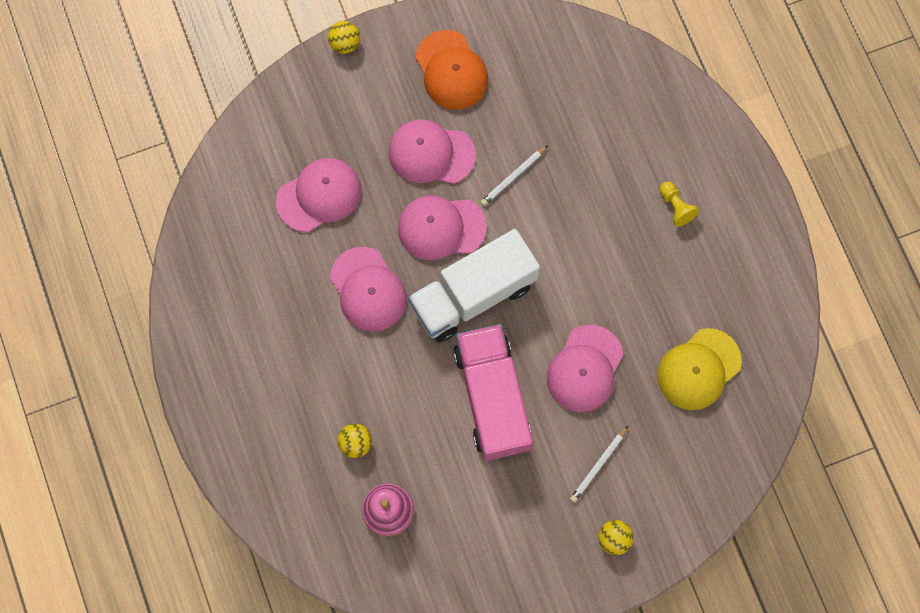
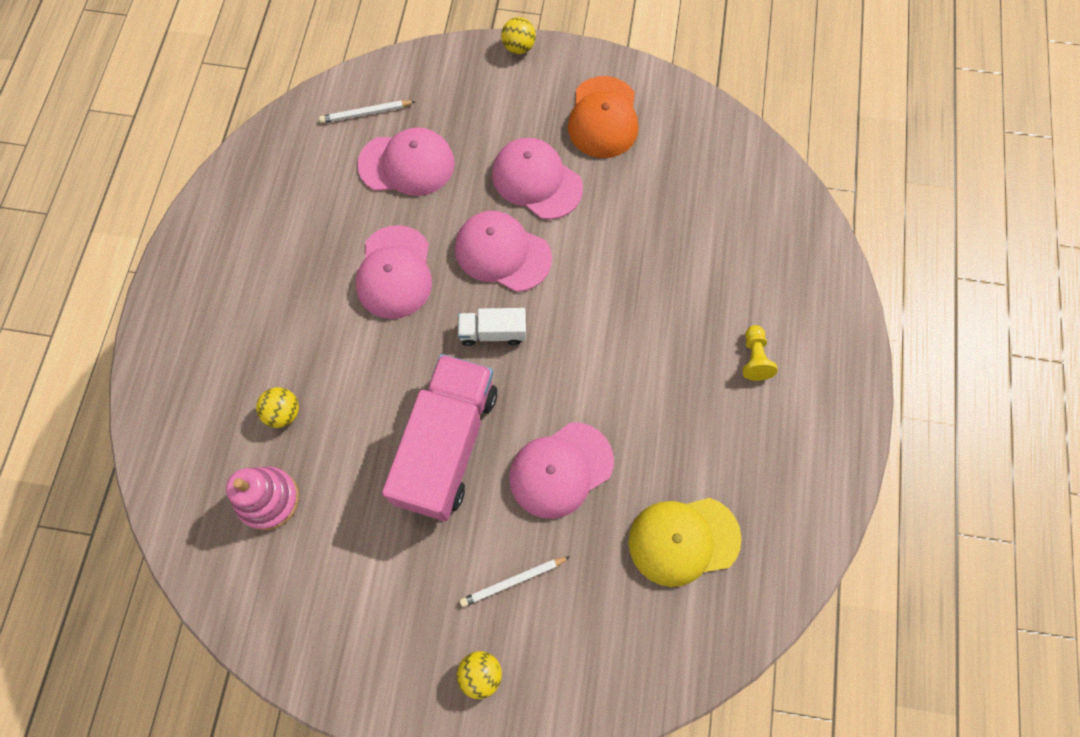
camera: 30 degrees right, 5 degrees down
(473, 294) = (493, 332): white truck -> white truck, size x0.46
(513, 177) = (603, 242): white pencil -> white pencil (366, 113)

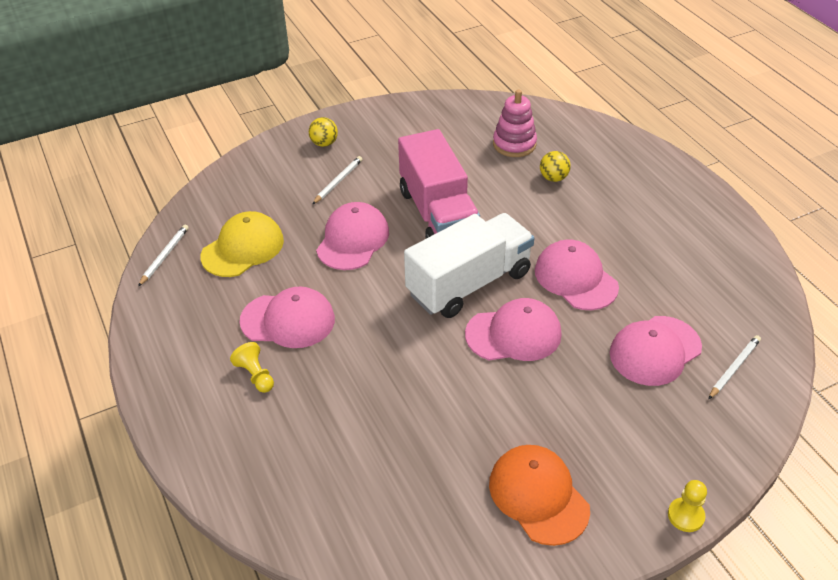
camera: 145 degrees right, 25 degrees down
(493, 332) = (469, 283): white truck -> white truck, size x2.16
(518, 47) = (685, 516): yellow ball -> yellow pawn
(536, 180) = (541, 402): pink cap -> pink cap (288, 320)
(775, 588) = (164, 256): none -> white pencil

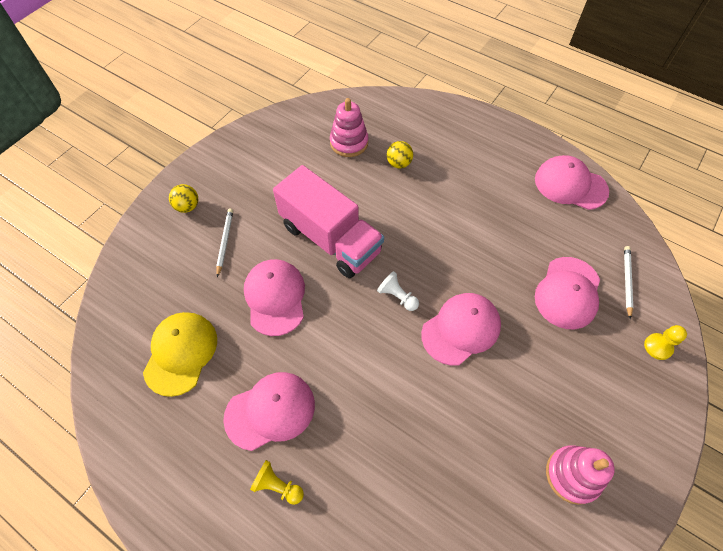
camera: 30 degrees left, 15 degrees up
(164, 256) = (109, 399): white pencil -> none
(469, 283) = (397, 296): white truck -> white pawn
(538, 496) = (572, 475): orange cap -> pink stacking toy
(575, 278) = (473, 253): pink cap -> pink cap (570, 185)
(685, 516) = (677, 432): yellow pawn -> yellow pawn (658, 347)

